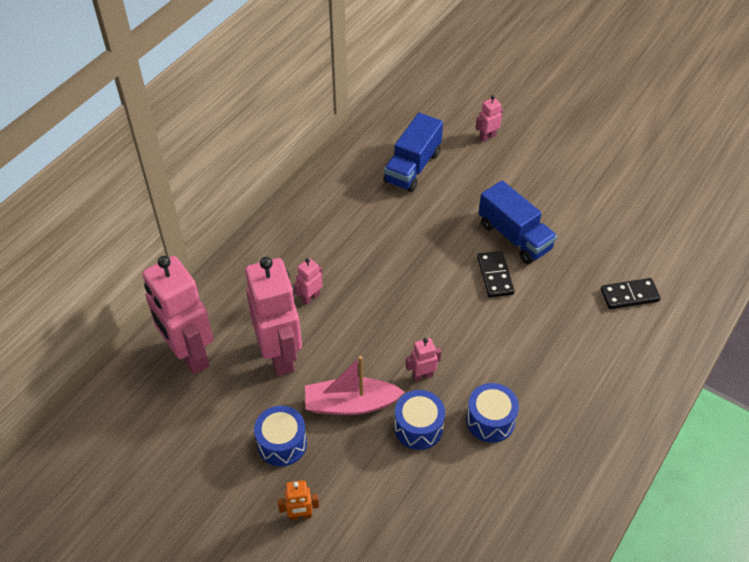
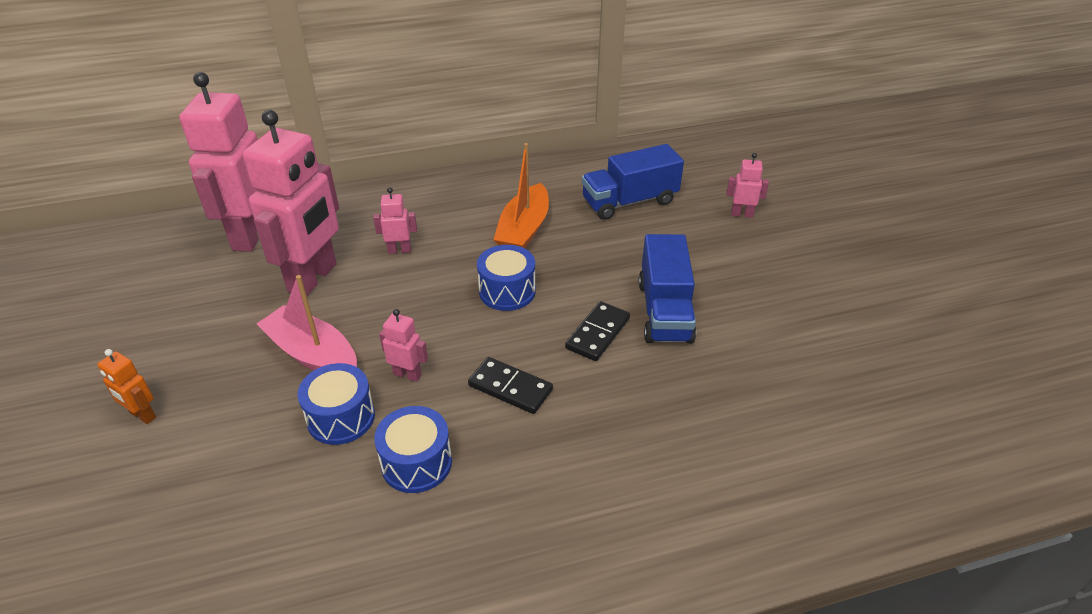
camera: 40 degrees right, 10 degrees down
(282, 443) = (215, 346): blue drum -> blue drum (507, 291)
(371, 230) = (524, 230): none -> orange boat
(629, 295) = (739, 448): black domino -> black domino (510, 388)

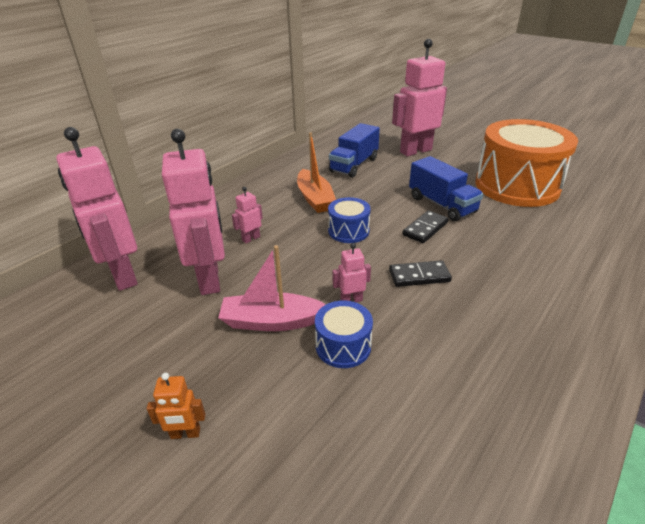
camera: 35 degrees left, 5 degrees down
(416, 463) = (425, 343): blue drum -> none
(598, 333) = (425, 229): black domino -> black domino turned 45 degrees clockwise
(741, 214) = (415, 151): pink robot -> pink robot, size x2.37
(813, 334) = (516, 186): none -> orange drum

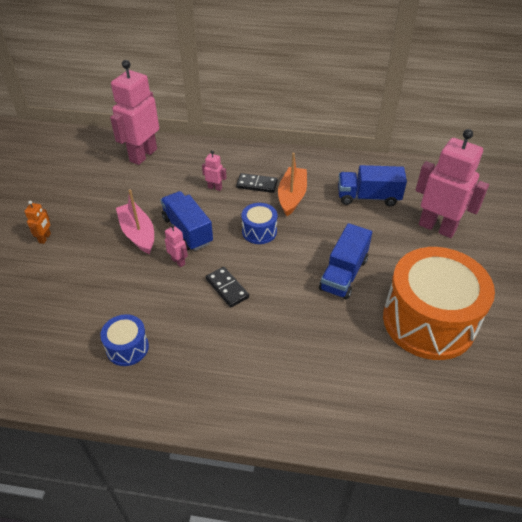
camera: 60 degrees right, 10 degrees up
(185, 434) = (45, 238): orange robot -> orange robot turned 135 degrees counterclockwise
(210, 279) = (161, 190): pink robot -> none
(304, 278) = (187, 231): none -> blue truck
(315, 198) = (292, 196): orange boat -> orange boat turned 150 degrees clockwise
(343, 346) = (133, 273): blue drum -> blue drum (127, 348)
(425, 229) = (295, 274): black domino -> black domino (257, 184)

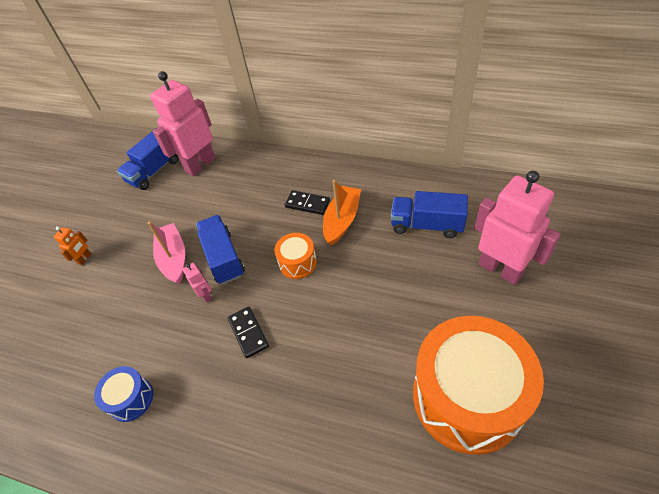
camera: 15 degrees right, 5 degrees up
(215, 187) = (263, 206): pink robot -> none
(259, 231) = (297, 263): blue drum -> orange drum
(343, 274) = (379, 324): blue truck -> blue truck (154, 171)

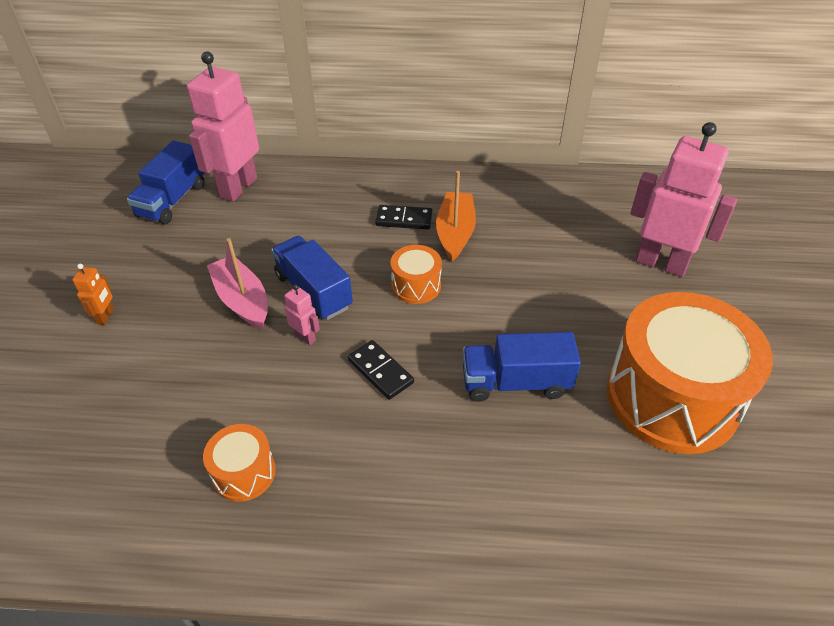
camera: 20 degrees left, 5 degrees down
(131, 399) = (244, 473): blue drum -> orange drum
(427, 225) = (561, 227): blue truck -> blue truck (515, 383)

